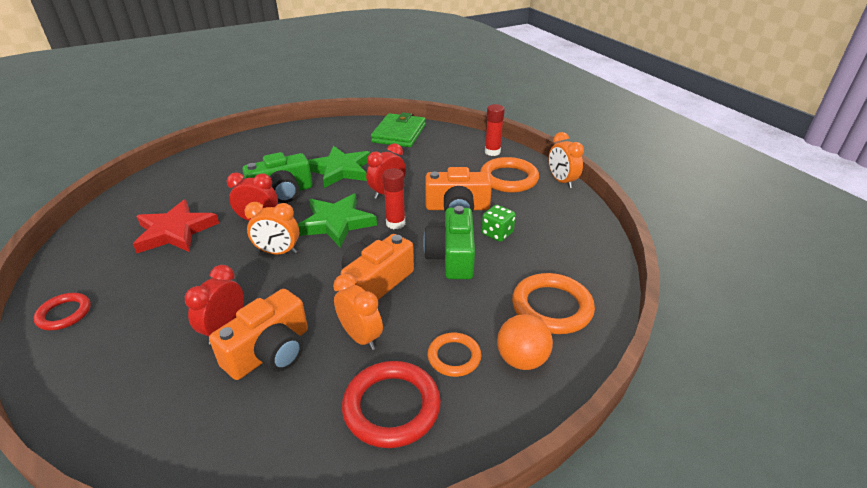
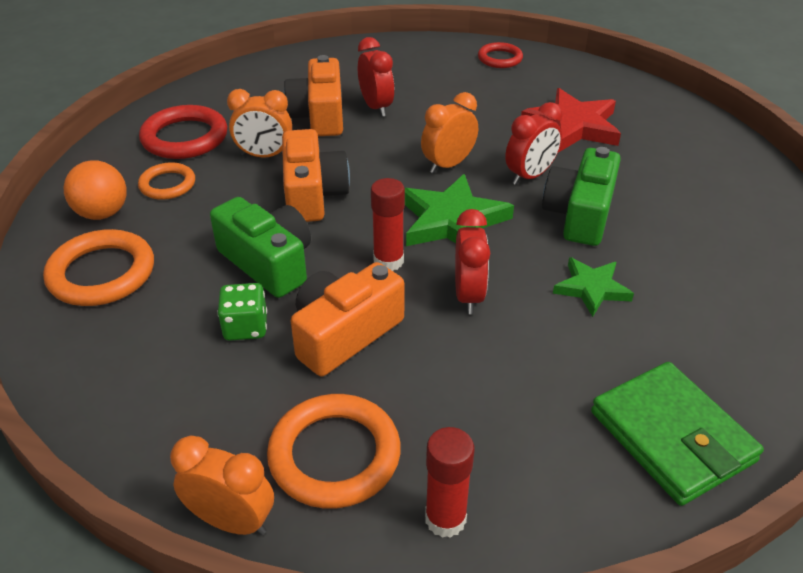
camera: 135 degrees right, 5 degrees up
(340, 170) = (591, 288): green star -> green star, size x0.61

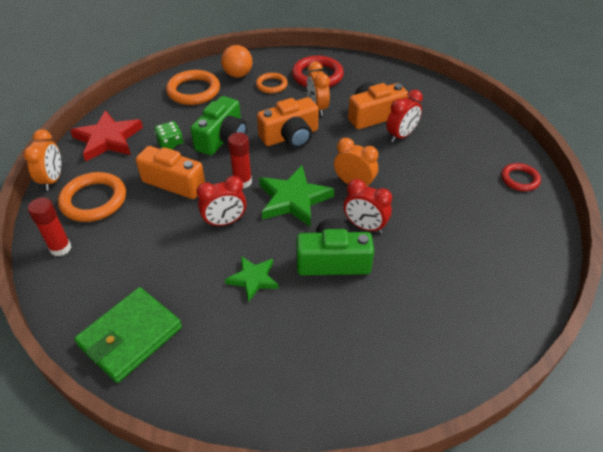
camera: 70 degrees right, 5 degrees up
(573, 126) = (448, 239): red star -> red star (108, 139)

